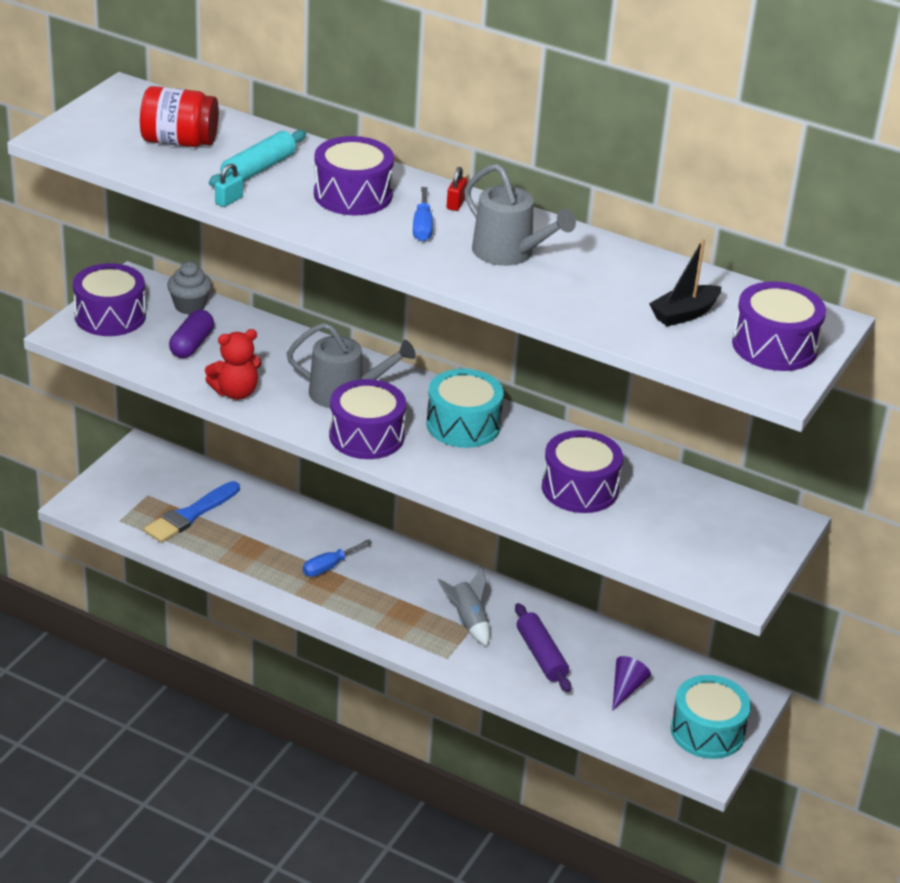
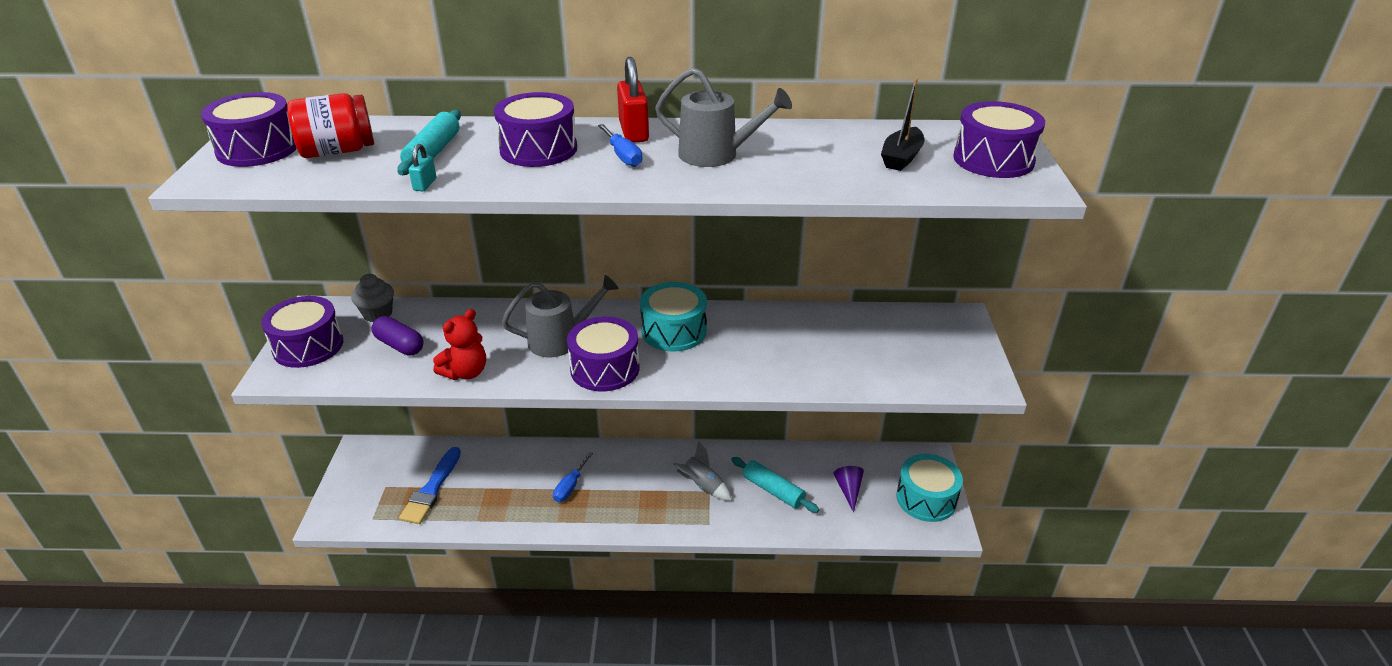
camera: 25 degrees left, 0 degrees up
(192, 345) = (400, 345): purple capsule -> purple capsule turned 45 degrees counterclockwise
(456, 204) = (633, 132): red padlock -> red padlock, size x1.95
(541, 655) = (773, 490): purple rolling pin -> turquoise rolling pin
(580, 488) = (802, 348): purple drum -> purple drum (257, 149)

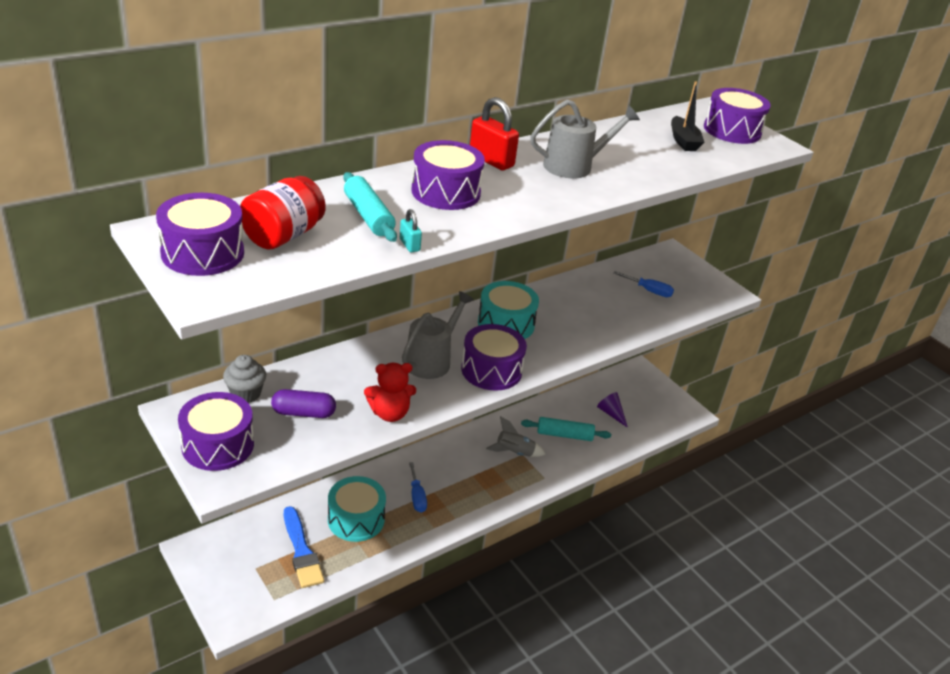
camera: 40 degrees left, 0 degrees up
(466, 372) = (390, 413): red teddy bear -> red teddy bear turned 75 degrees clockwise
(623, 156) = (515, 183): blue screwdriver -> blue screwdriver (649, 291)
(926, 499) = (661, 399): turquoise drum -> turquoise drum (356, 519)

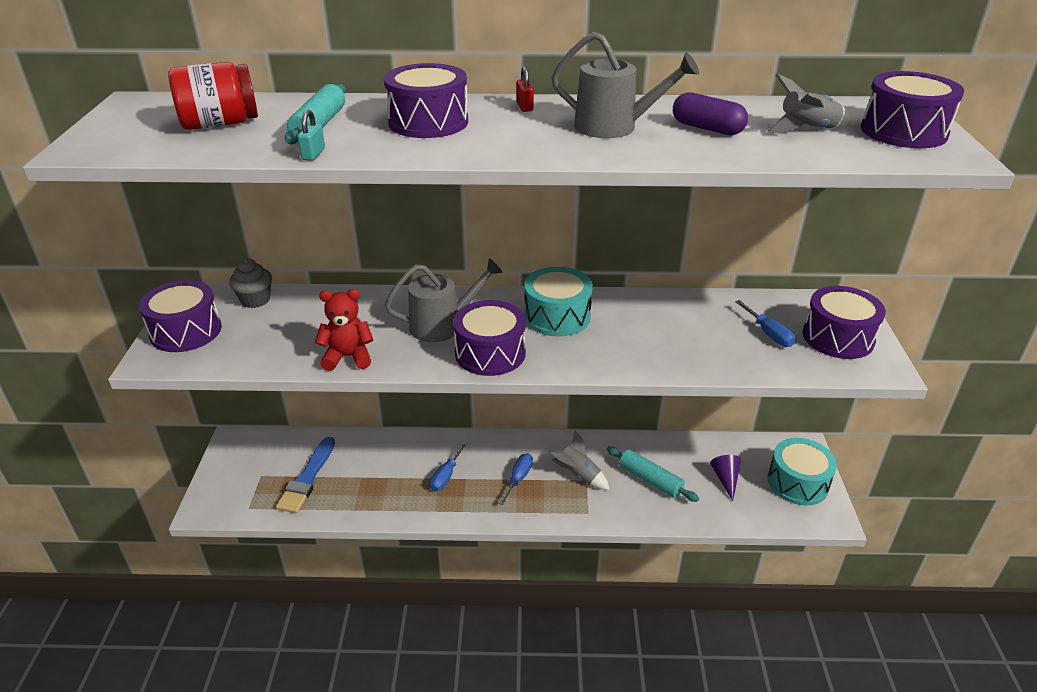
camera: 40 degrees right, 0 degrees up
(202, 253) = (136, 122): purple drum -> purple drum (838, 337)
(303, 413) = (279, 330): purple capsule -> purple capsule (707, 128)
(356, 519) = (375, 472): turquoise drum -> turquoise drum (797, 482)
(390, 413) = (348, 357): red teddy bear -> red teddy bear turned 150 degrees clockwise
(473, 474) = (518, 478): none -> blue screwdriver
(491, 160) = (524, 107): red padlock -> red padlock, size x0.51
(683, 141) = (807, 130): black boat -> grey rocket

